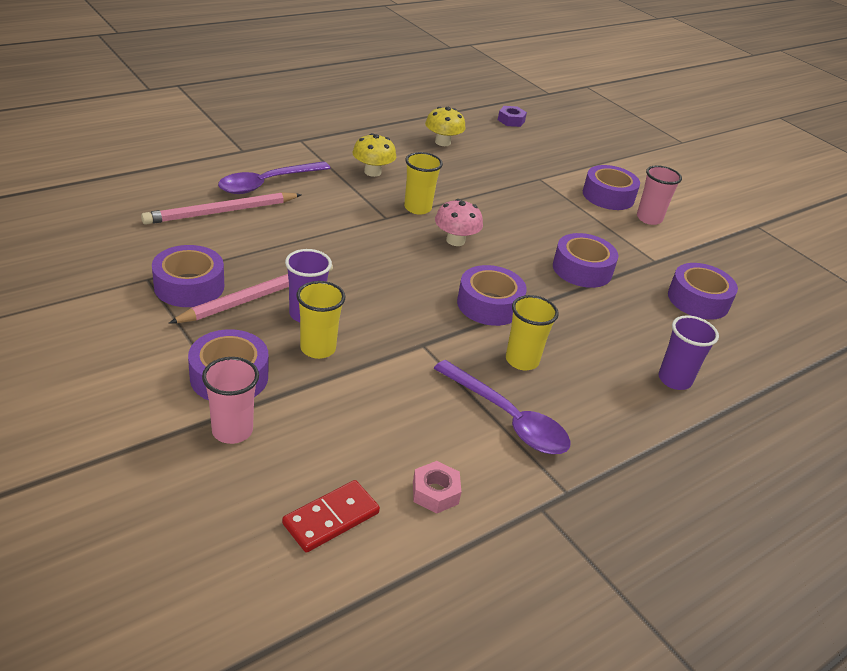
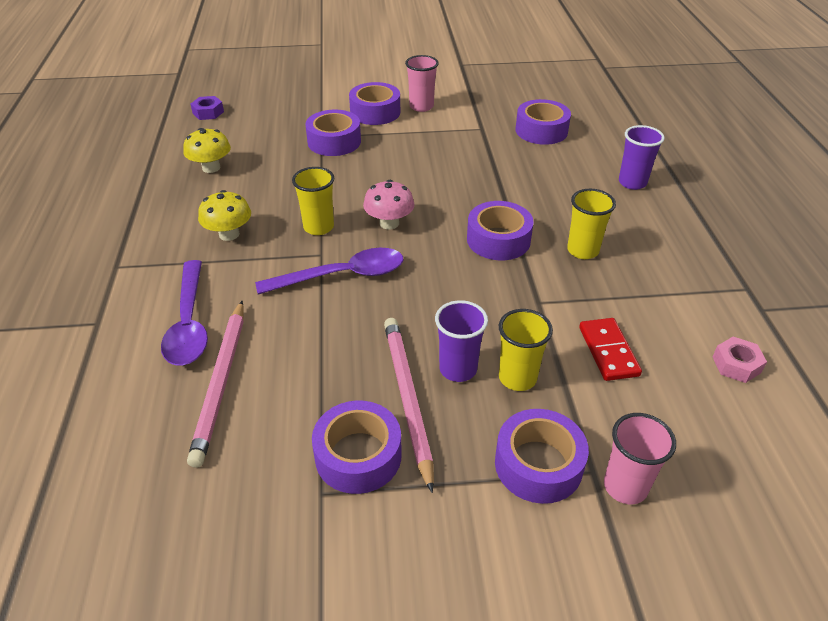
camera: 55 degrees left, 5 degrees up
(331, 518) = (759, 446): red domino -> red domino (608, 351)
(508, 419) = (655, 287): purple spoon -> purple spoon (343, 275)
(582, 269) = (473, 169): purple tape -> purple tape (334, 141)

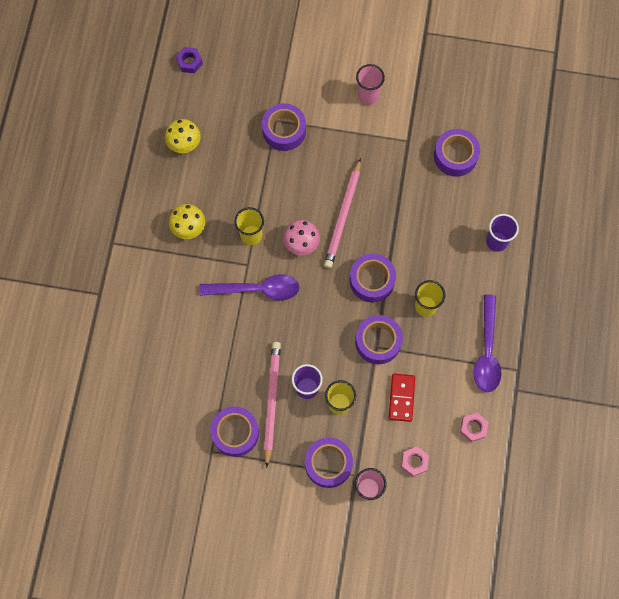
camera: 15 degrees right, 30 degrees up
(189, 324) = (154, 309): purple spoon -> purple spoon (487, 352)
(222, 382) = (169, 362): pink pencil -> pink pencil (343, 216)
(375, 112) = (327, 95): purple tape -> purple tape (378, 341)
(678, 429) = (414, 462): none -> pink nut

